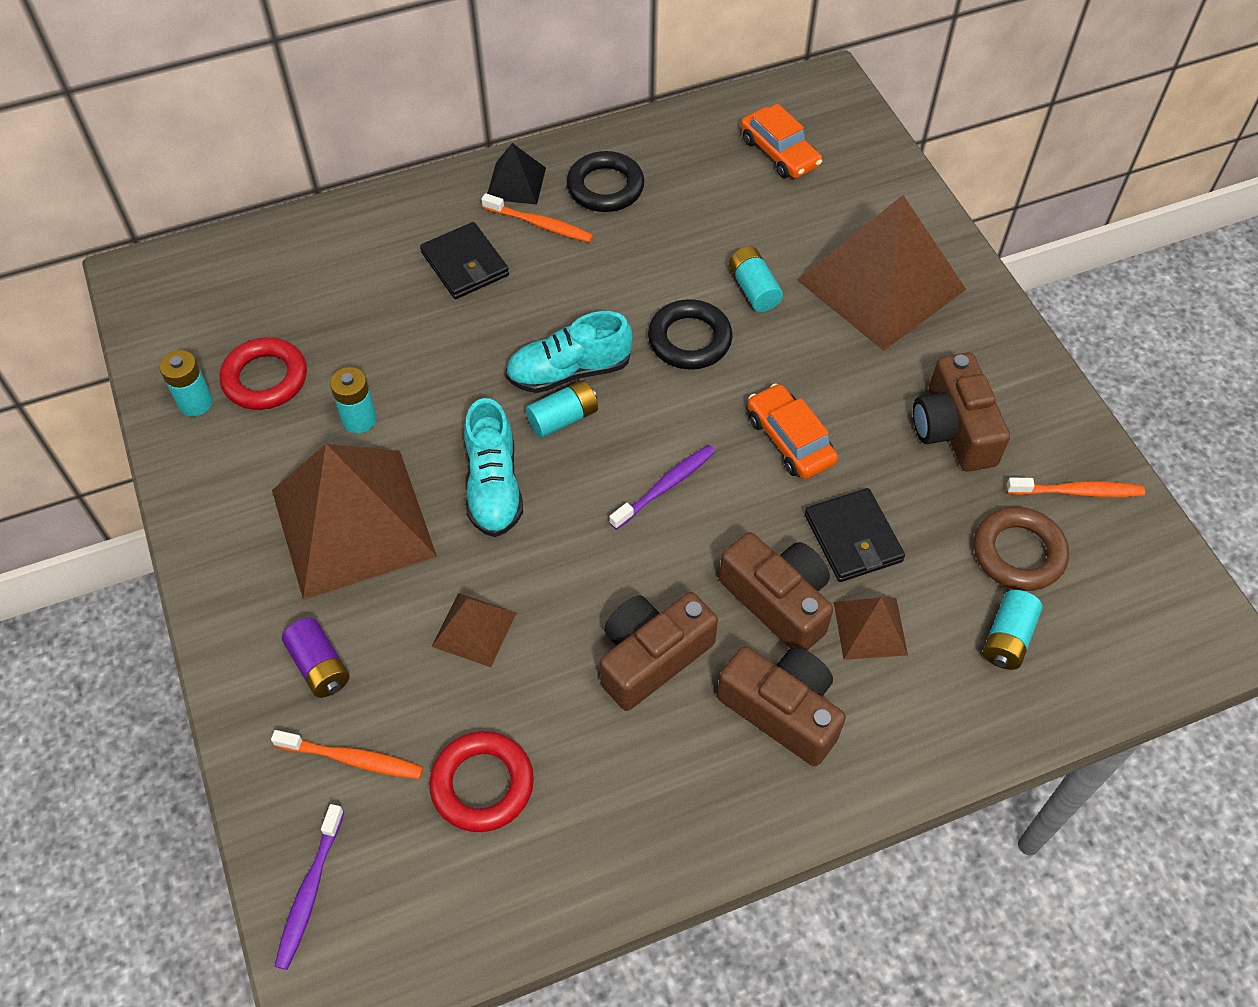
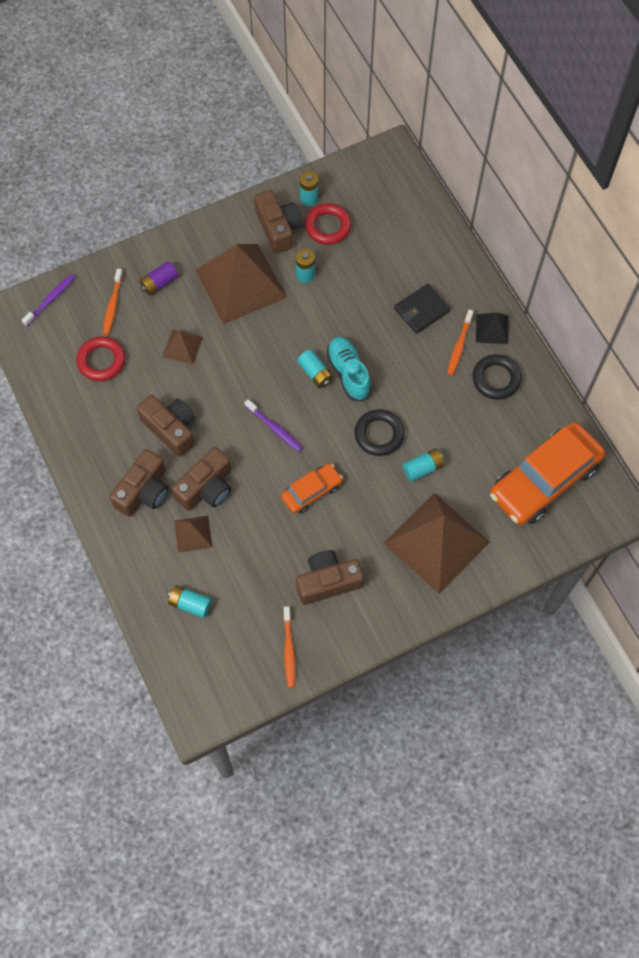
camera: 85 degrees right, 10 degrees up
(247, 454) = (278, 228): none -> brown camera
(310, 892) = (51, 299): purple toothbrush -> purple toothbrush turned 120 degrees clockwise
(493, 486) = (268, 344): turquoise shoe -> none
(779, 153) = (544, 480): orange car -> orange car, size x1.96
(853, 538) = (248, 525): black wallet -> none
(1018, 553) = (244, 613): brown ring -> none

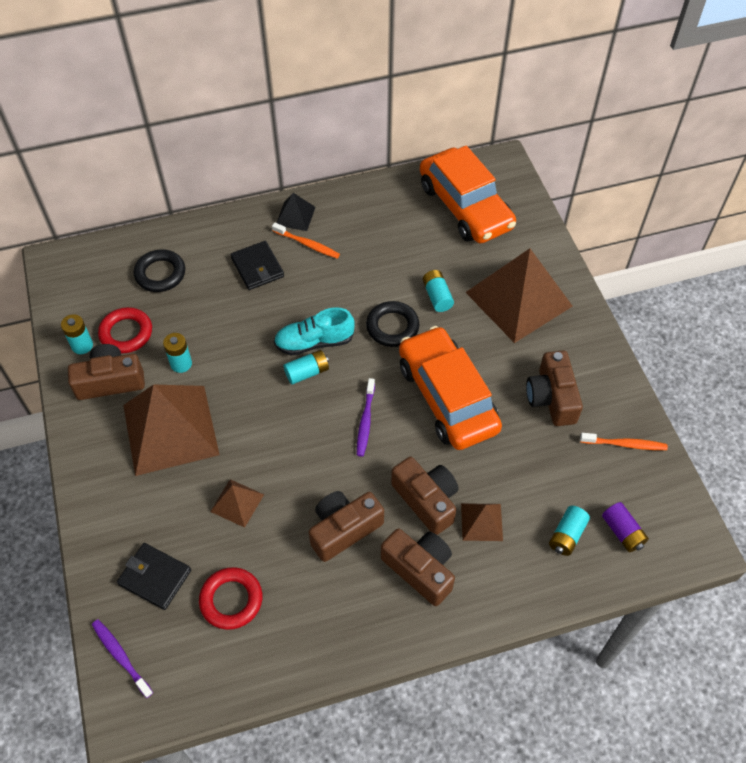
camera: 80 degrees left, 10 degrees down
(113, 305) = (155, 577): orange toothbrush -> black wallet
(159, 283) = (141, 518): purple battery -> purple battery (622, 532)
(274, 428) = (365, 421): purple toothbrush -> purple toothbrush turned 135 degrees clockwise
(312, 491) = (447, 397): orange car -> orange car, size x1.96
(496, 379) = (351, 222): black ring -> black ring (160, 274)

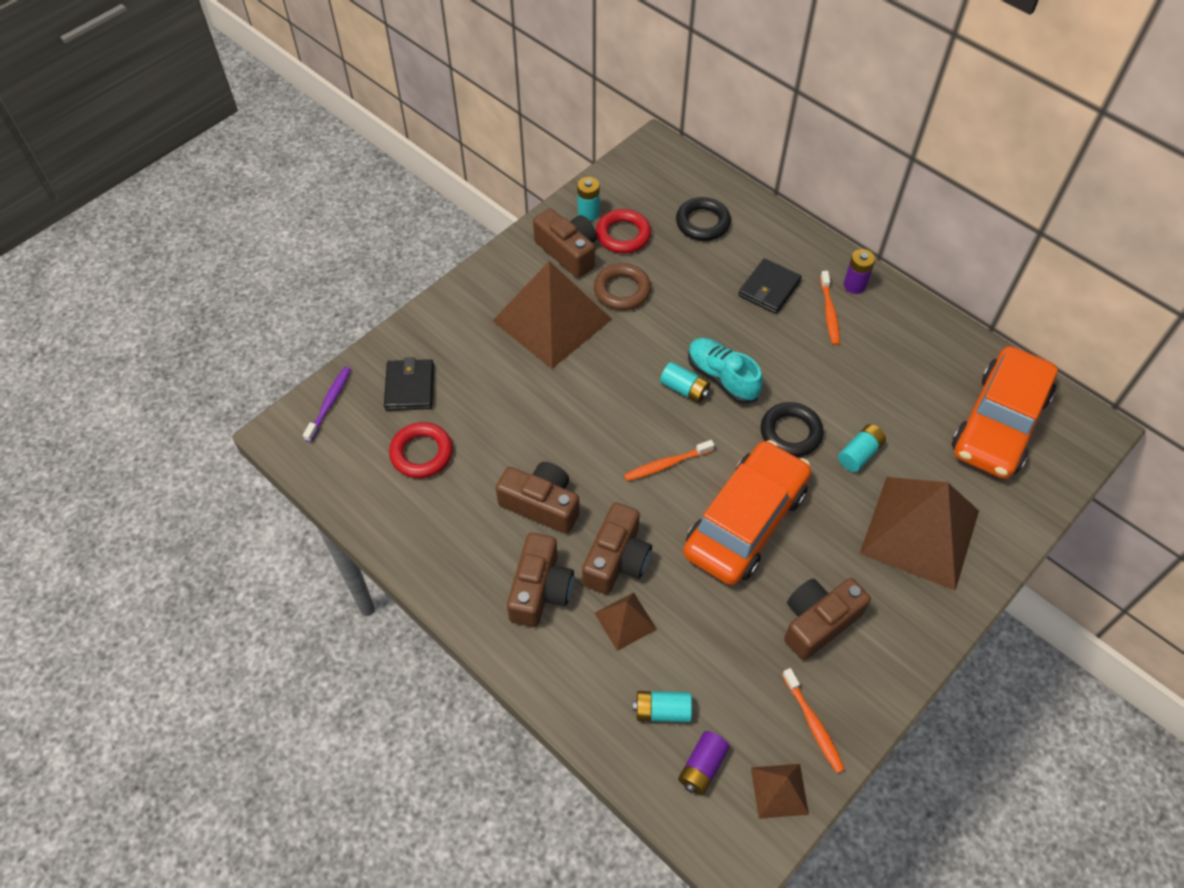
camera: 60 degrees right, 0 degrees up
(181, 364) = (622, 290): turquoise battery -> brown ring
(237, 503) = (514, 407): brown pyramid -> brown pyramid (779, 790)
(295, 216) = (854, 285): black pyramid -> purple battery
(365, 421) = (666, 464): purple toothbrush -> orange toothbrush

